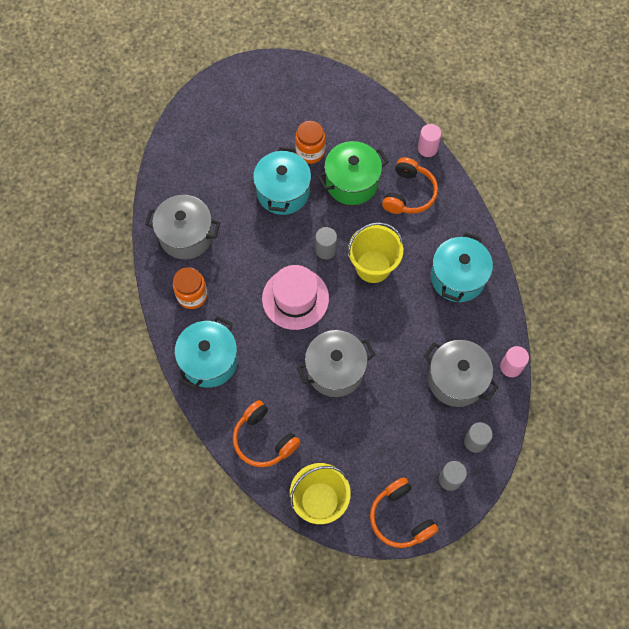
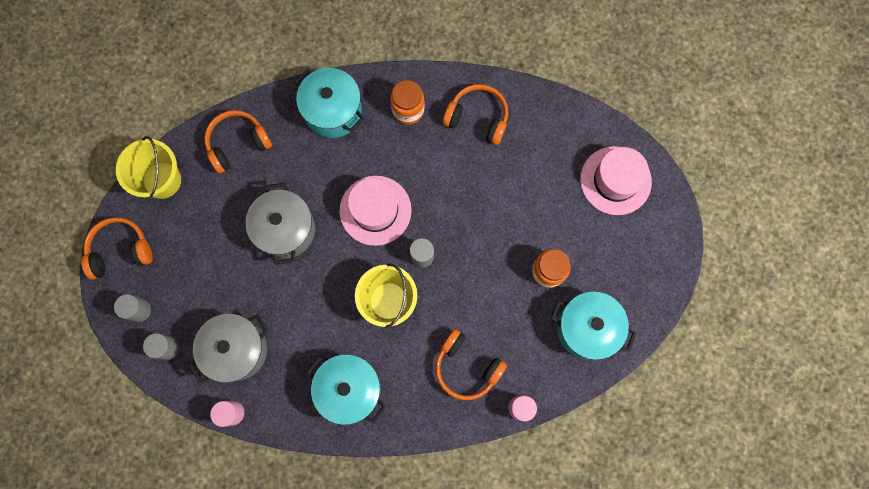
camera: 105 degrees right, 10 degrees up
(186, 236) = (477, 118): grey pot -> orange headphones
(217, 119) = (615, 180): none -> pink hat
(283, 192) = (504, 229): turquoise pot -> turquoise pot (586, 328)
(352, 182) = (497, 307): green pot -> none

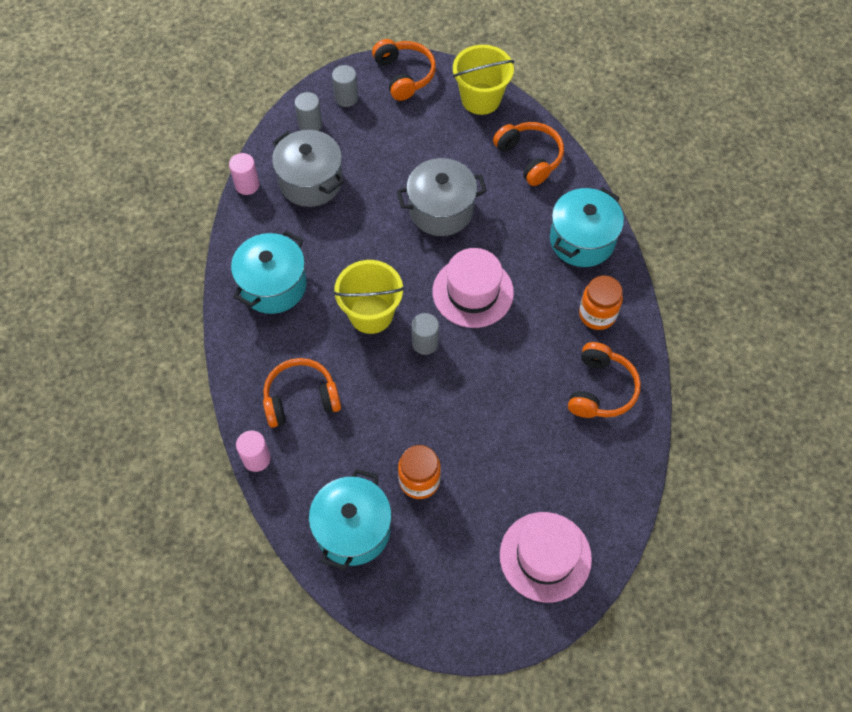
camera: 85 degrees right, 15 degrees down
(466, 367) = (301, 398): orange headphones -> orange headphones turned 45 degrees clockwise

